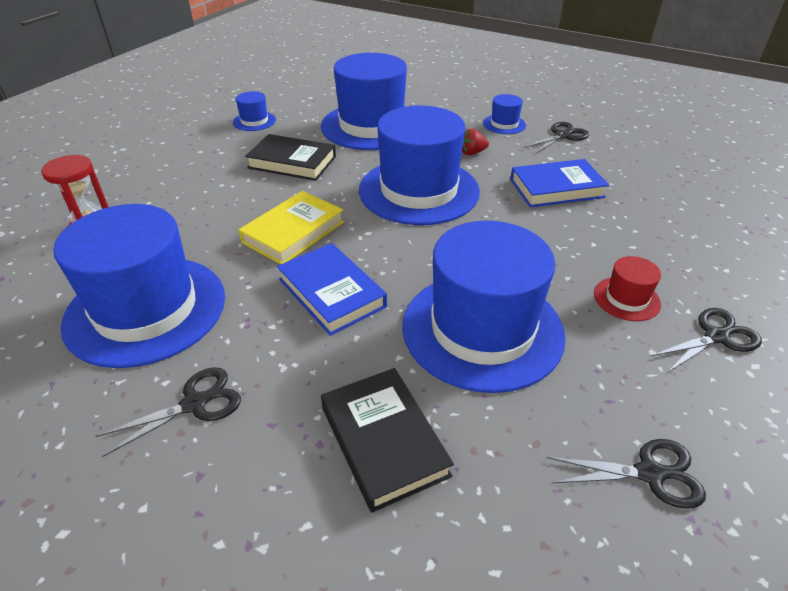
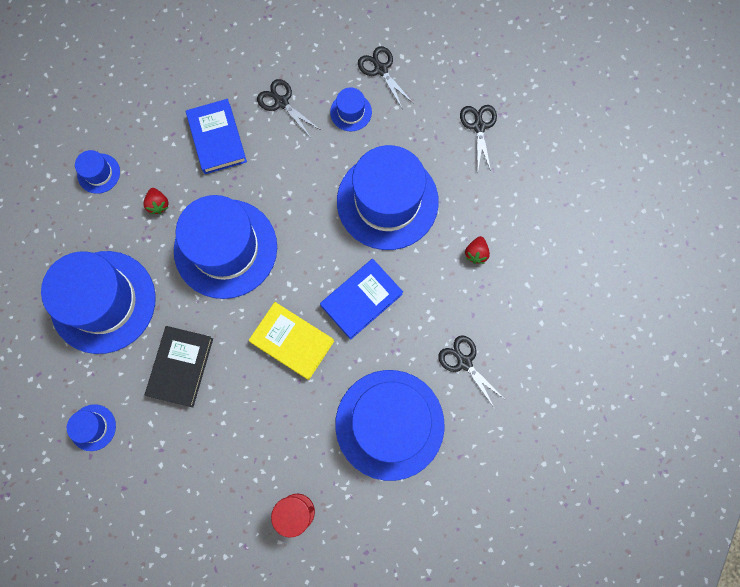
camera: 95 degrees left, 35 degrees up
(384, 441) = (476, 253): black book -> red strawberry
(562, 136) = (123, 123): black scissors -> black scissors (281, 102)
(626, 299) = (351, 112): red hat -> blue hat

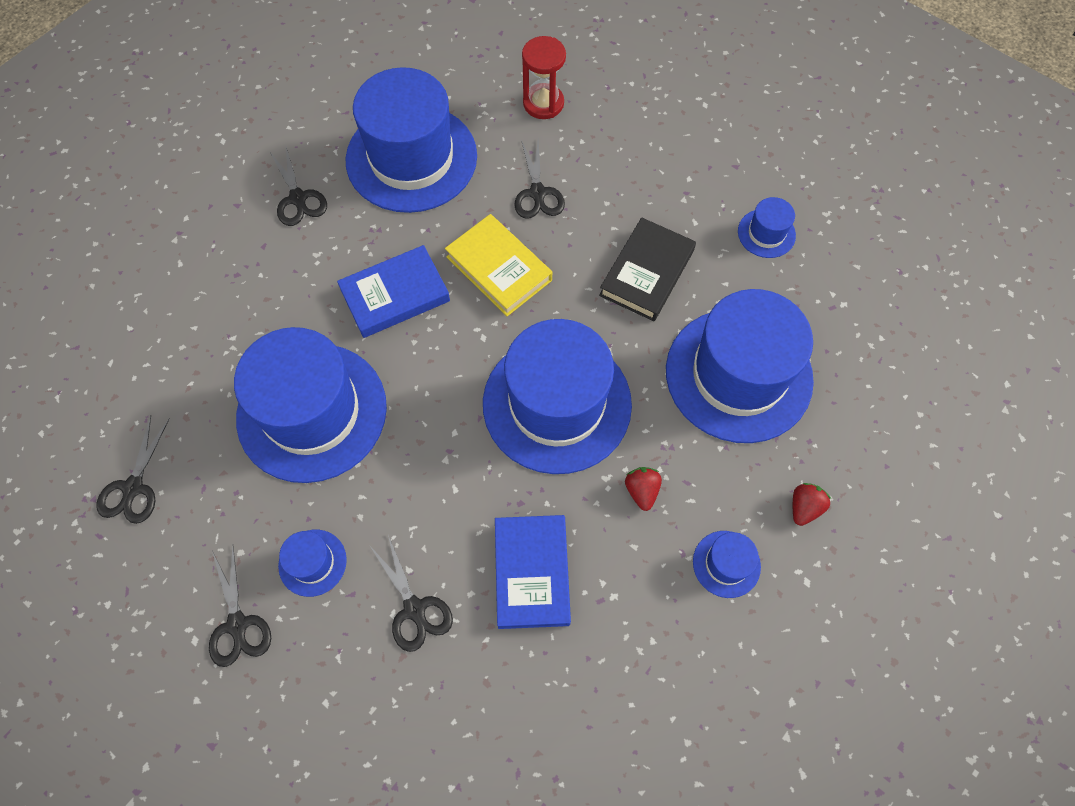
camera: 165 degrees left, 10 degrees down
(279, 417) = (537, 193): none -> black scissors
(476, 253) = (224, 315): red strawberry -> red strawberry (804, 507)

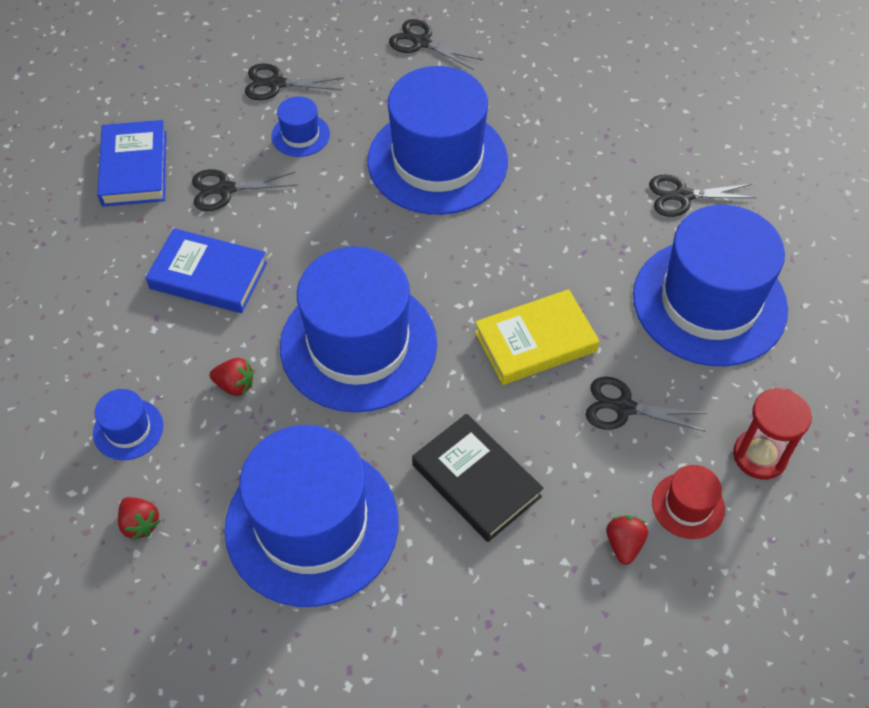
camera: 110 degrees right, 10 degrees down
(395, 295) = (536, 247): blue book -> blue book (134, 168)
(604, 137) = (688, 505): none -> red hat
(653, 168) = (624, 544): none -> red strawberry
(766, 233) = (481, 639): blue hat -> none

